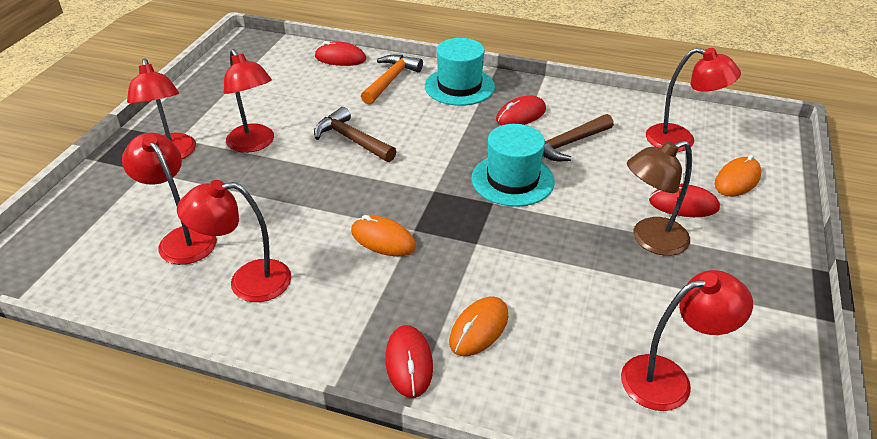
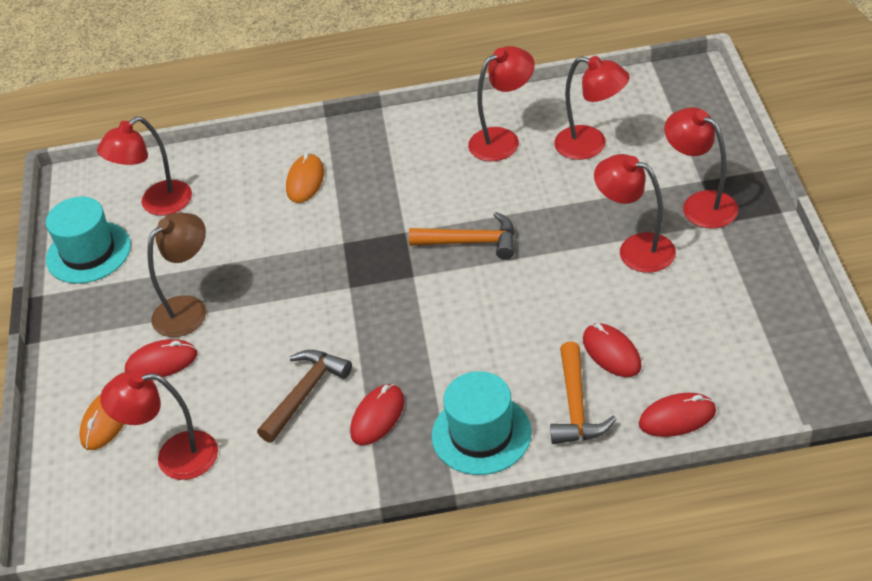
camera: 160 degrees right, 5 degrees up
(351, 140) = (542, 297): brown hammer -> none
(365, 197) = (472, 242): none -> orange hammer
(383, 239) = (425, 212): orange mouse -> none
(409, 363) = (342, 142): red mouse -> red mouse (611, 353)
(512, 180) = (343, 320): turquoise hat -> turquoise hat (88, 252)

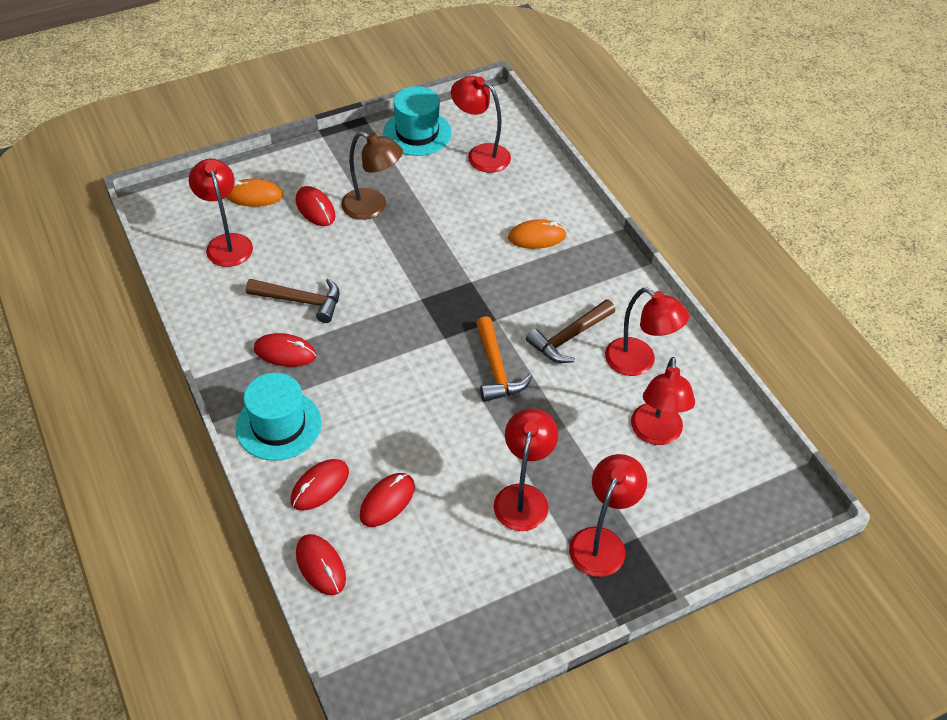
camera: 65 degrees right, 5 degrees up
(452, 182) = (569, 338): none -> brown hammer
(576, 406) = (320, 486): orange hammer -> red mouse

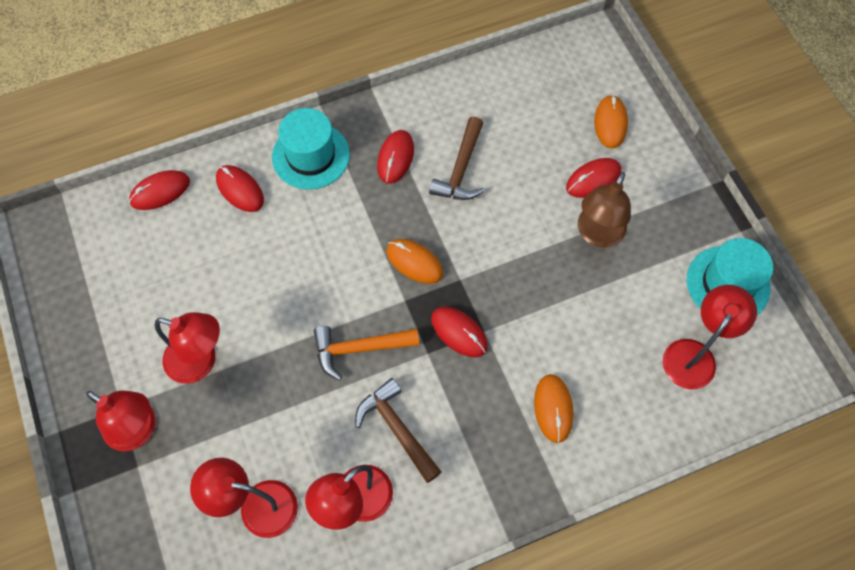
camera: 95 degrees right, 15 degrees up
(227, 243) = (541, 103): red lamp -> none
(387, 501) = (215, 243): red mouse -> red mouse (459, 332)
(404, 332) = (414, 262): none -> orange mouse

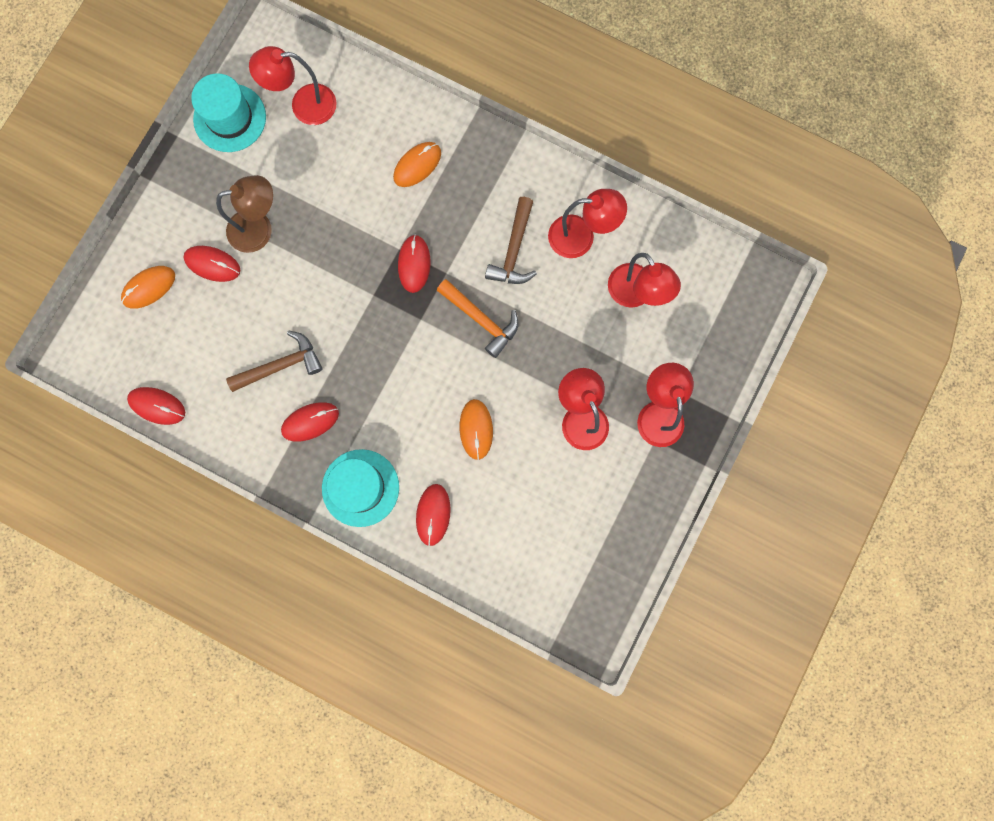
camera: 130 degrees left, 15 degrees up
(160, 191) = (485, 574): red mouse -> red mouse (157, 406)
(414, 262) = (386, 336): orange mouse -> orange mouse (476, 429)

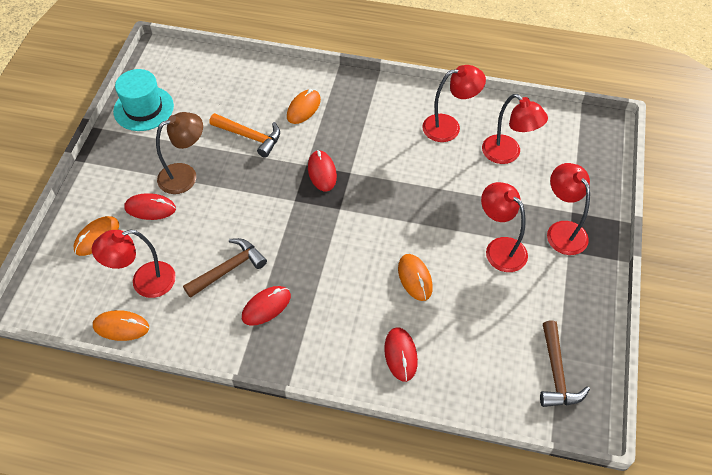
camera: 15 degrees left, 25 degrees down
(157, 406) = (121, 327): red mouse -> orange mouse
(304, 105) = (202, 89): red lamp -> red lamp (144, 282)
(360, 488) = (327, 349): turquoise hat -> none
(481, 320) = (391, 198): orange hammer -> orange hammer (250, 137)
(514, 251) = (399, 146): brown hammer -> brown hammer (556, 373)

